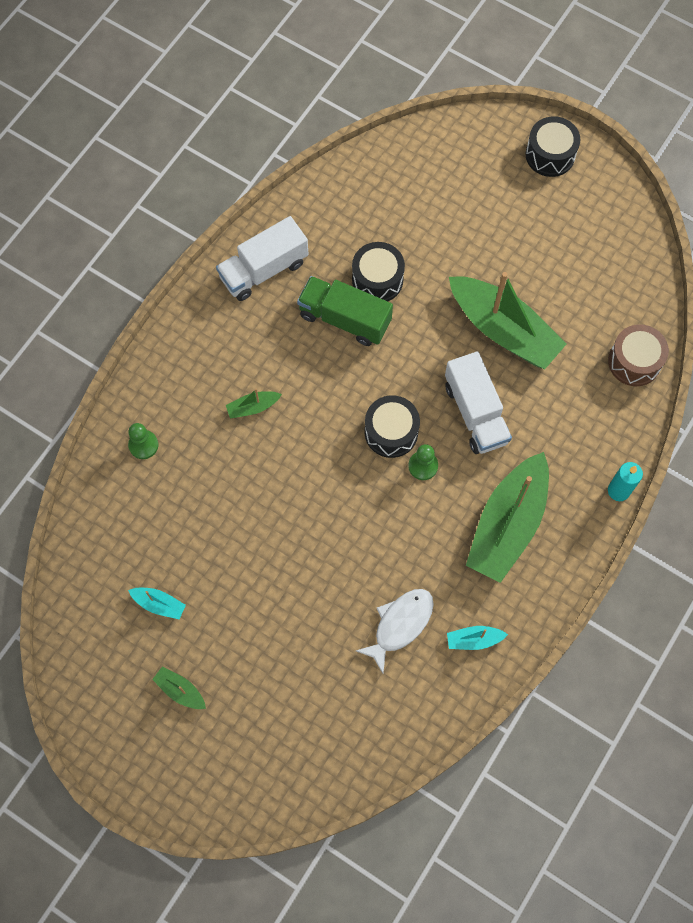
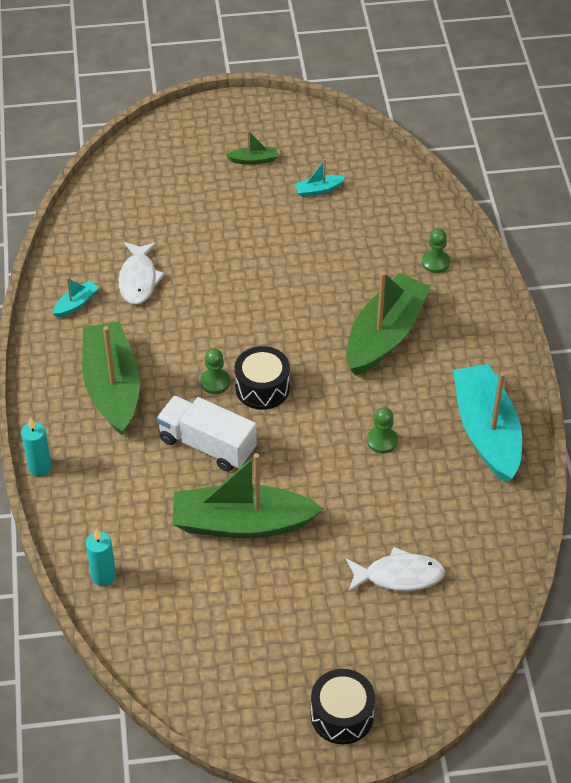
camera: 140 degrees right, 20 degrees down
(253, 407) = (385, 335): green boat -> green boat, size x2.42
(264, 270) = (486, 431): white truck -> turquoise boat
(344, 319) = (382, 441): green truck -> green pawn
(377, 279) = (387, 489): black drum -> none
(430, 213) = (399, 575): none -> white fish
(634, 362) = (103, 576): brown drum -> turquoise candle

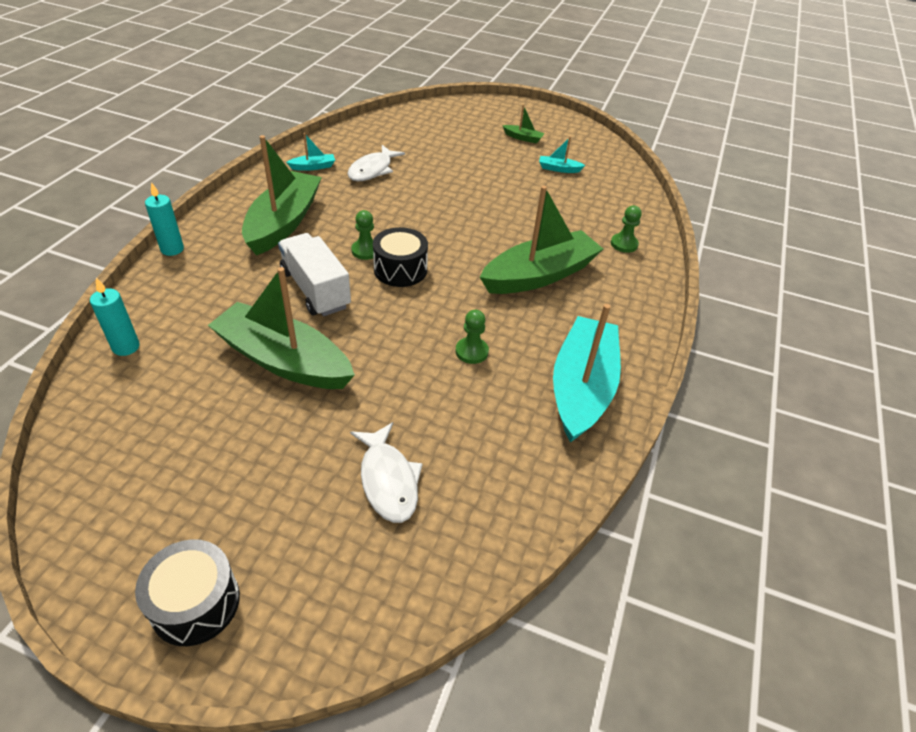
camera: 25 degrees right, 5 degrees down
(399, 575) = (388, 480): white fish -> white fish turned 45 degrees clockwise

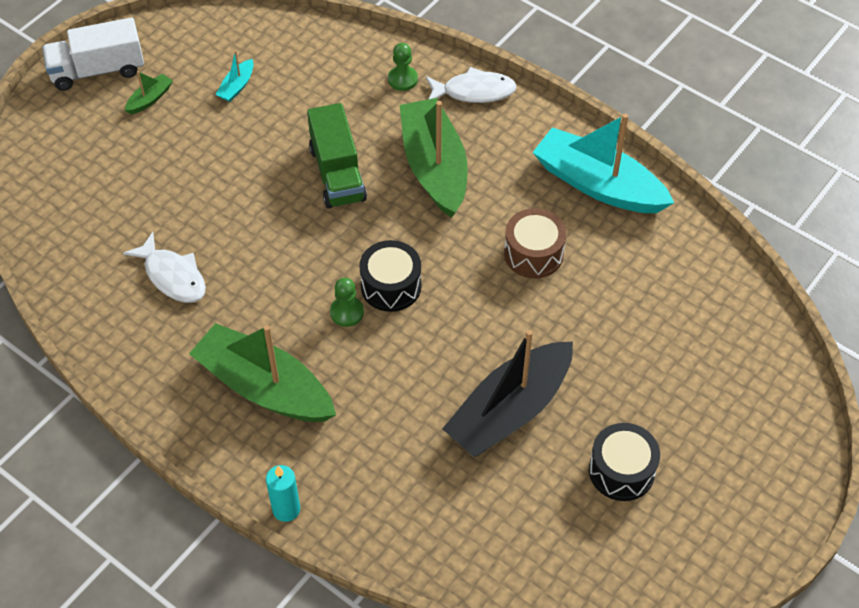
camera: 70 degrees left, 10 degrees up
(126, 347) = (455, 553): turquoise candle -> none
(195, 603) = (763, 493): black drum -> black drum (621, 471)
(284, 360) = (510, 410): green boat -> black boat
(313, 167) = (141, 341): turquoise boat -> none
(315, 289) = (404, 370): white truck -> white truck (97, 70)
(388, 480) = (672, 349): white fish -> white fish (474, 91)
(471, 351) = (533, 254): green pawn -> brown drum
(503, 225) = (337, 173): none -> green truck

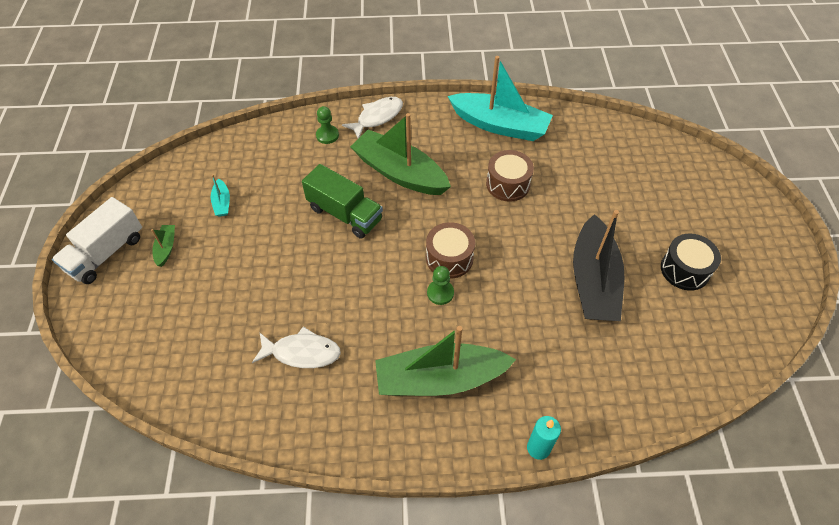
camera: 40 degrees left, 0 degrees up
(391, 286) = (449, 258): black drum -> brown drum
(598, 184) = (500, 125): turquoise boat -> turquoise boat turned 150 degrees counterclockwise

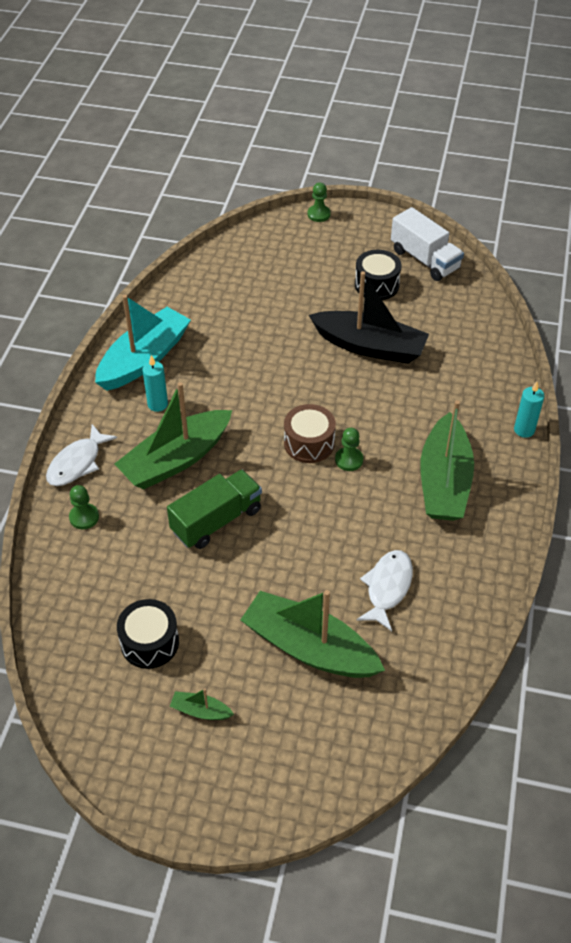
camera: 75 degrees left, 5 degrees down
(106, 253) = (184, 783): white truck -> white truck (425, 259)
(222, 203) = (150, 642): turquoise boat -> black drum
(231, 306) = (309, 647): none -> green boat
(377, 117) = (77, 463): white fish -> white fish turned 120 degrees counterclockwise
(454, 146) = (157, 404): none -> turquoise candle
(508, 184) = (230, 374): brown drum -> none
(759, 200) = (319, 214): none -> green pawn

